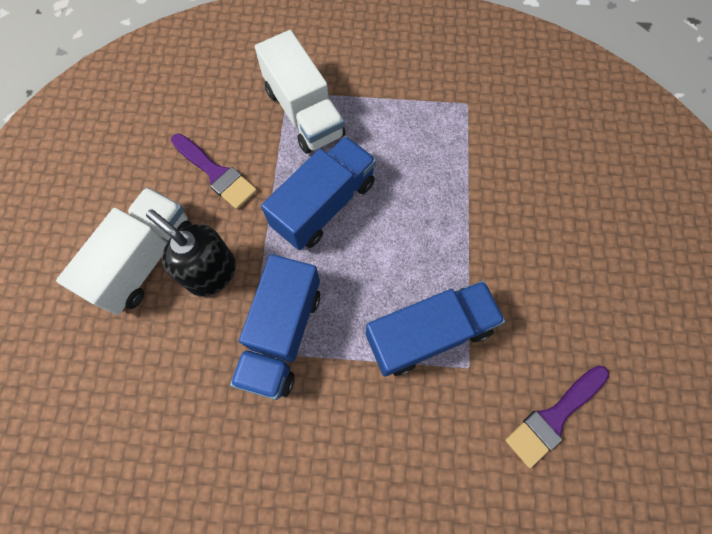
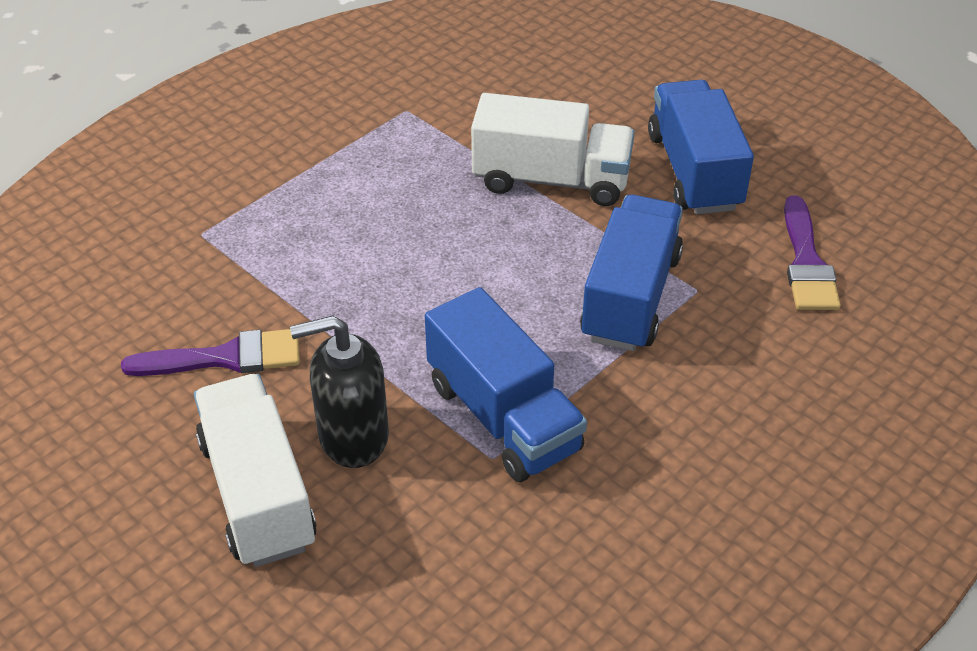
camera: 50 degrees left, 25 degrees down
(304, 113) = (247, 236): white truck -> white truck (551, 180)
(324, 205) = (386, 288): blue truck -> blue truck (694, 171)

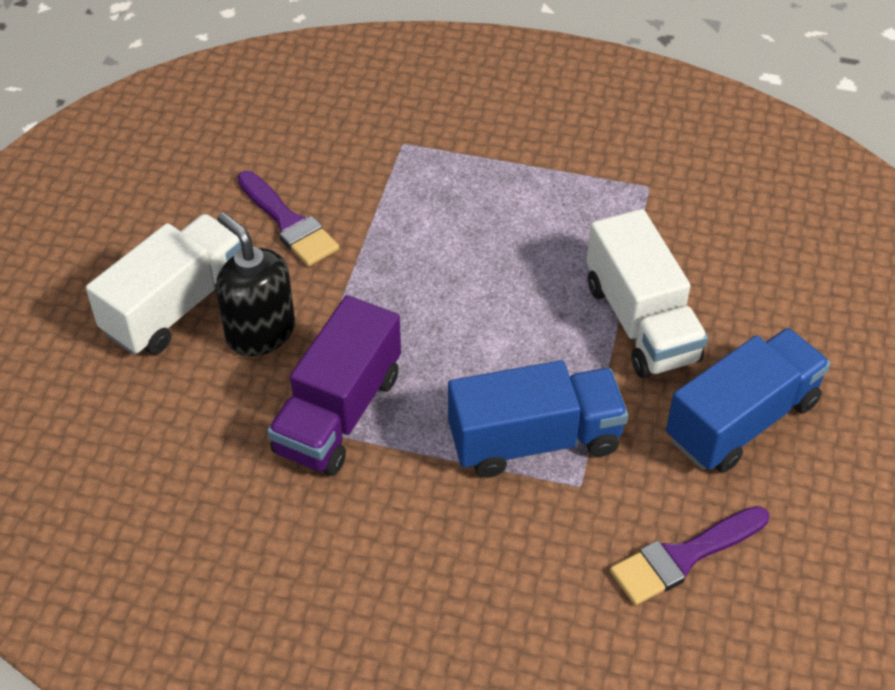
camera: 60 degrees right, 5 degrees up
(503, 417) = (338, 413): blue truck -> purple truck

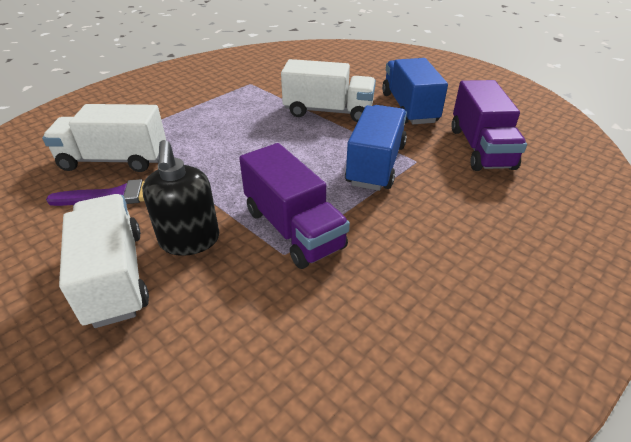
camera: 60 degrees left, 10 degrees down
(260, 332) = (190, 241): black soap dispenser -> black soap dispenser turned 90 degrees counterclockwise
(348, 174) = (114, 160): none -> white truck
(683, 557) = (480, 148): purple brush -> purple truck

